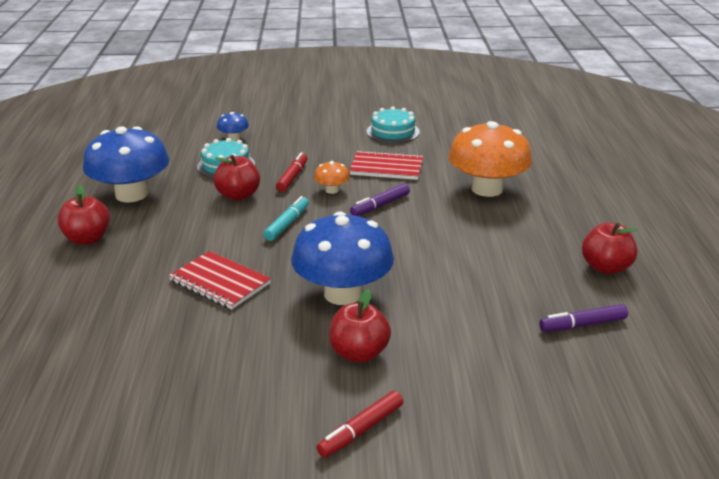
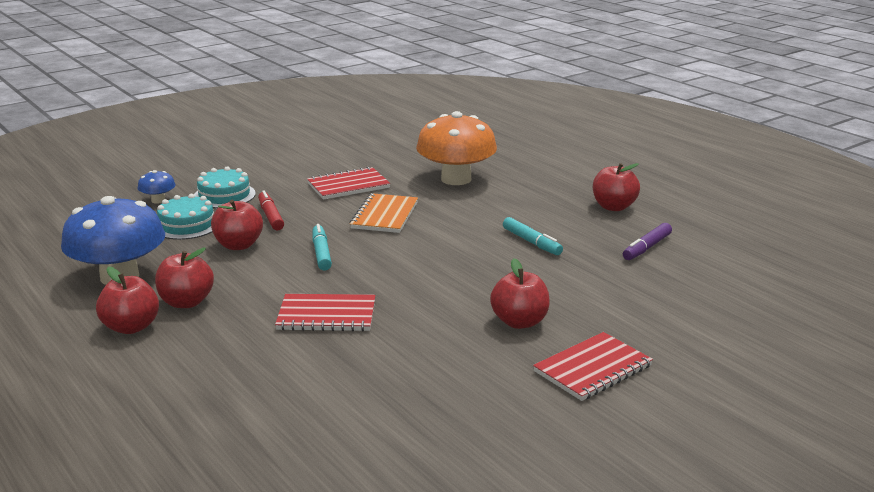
camera: 35 degrees left, 5 degrees down
(144, 232) = (186, 302): none -> red apple
(332, 190) = (324, 216): orange mushroom -> none
(343, 294) = (447, 287): blue mushroom -> none
(361, 430) = (592, 369): red marker -> red notebook
(380, 205) = (385, 215): purple marker -> orange notebook
(393, 132) = (313, 157): turquoise cake -> turquoise cake (224, 195)
(474, 277) = (532, 242): none -> turquoise marker

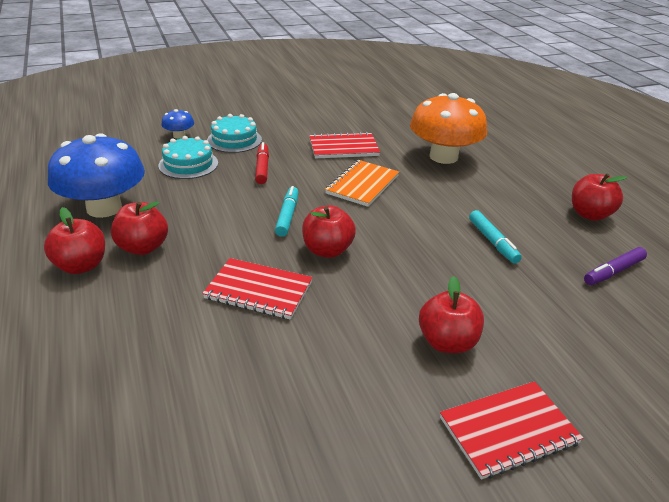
camera: 15 degrees right, 10 degrees up
(238, 245) = (220, 193): red apple -> red apple (327, 250)

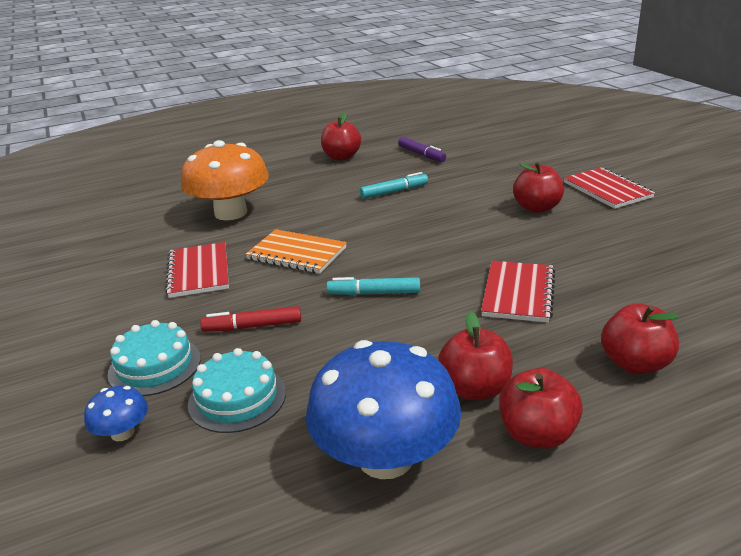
camera: 90 degrees left, 5 degrees down
(327, 250) = (434, 264): red apple -> red apple (635, 363)

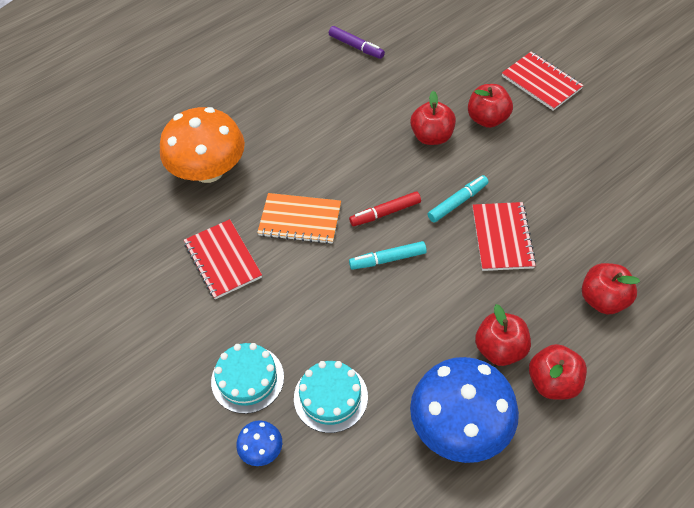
camera: 15 degrees left, 25 degrees up
(253, 326) = (305, 319): red marker -> red marker (385, 213)
(341, 157) = (277, 61): red apple -> red apple (432, 136)
(394, 191) = (352, 113): turquoise marker -> turquoise marker (457, 202)

